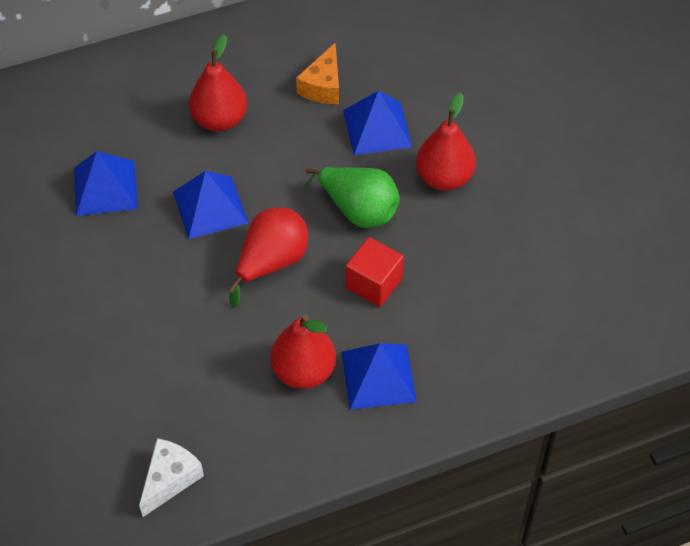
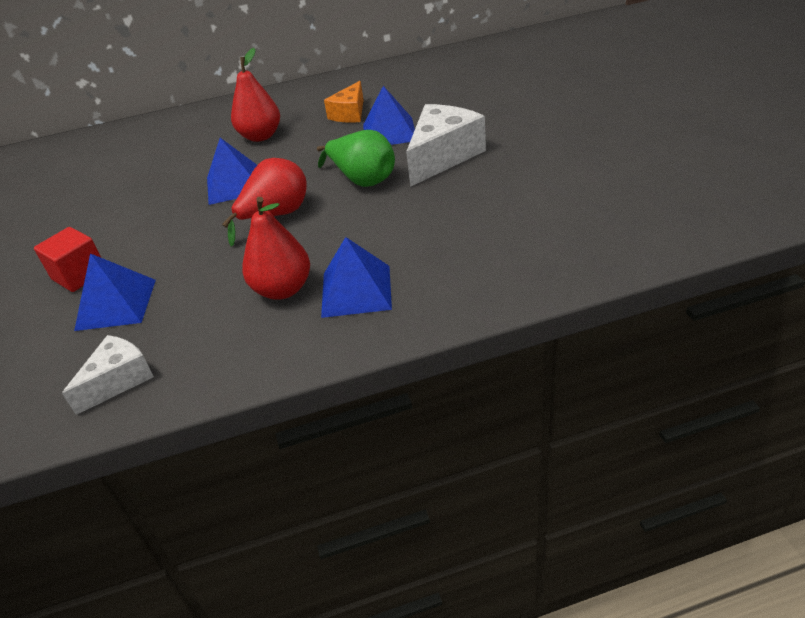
camera: 10 degrees right, 15 degrees down
(105, 188) = (153, 178): blue pyramid -> blue pyramid (116, 304)
(374, 283) = (366, 225): red cube -> red cube (79, 275)
(444, 178) = (442, 156): red pear -> white cheese

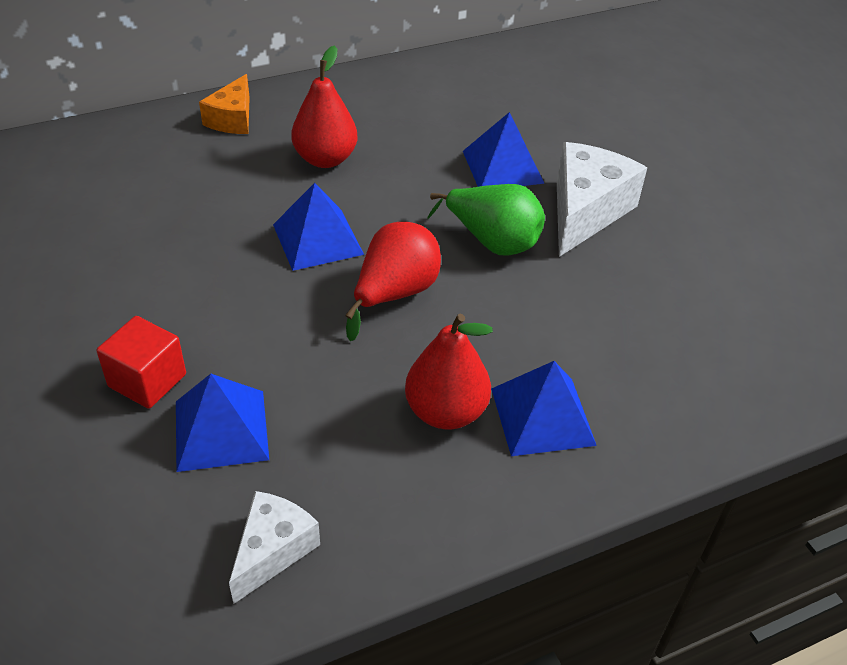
camera: 15 degrees left, 5 degrees up
(350, 114) = (438, 131): orange cheese -> orange cheese (232, 119)

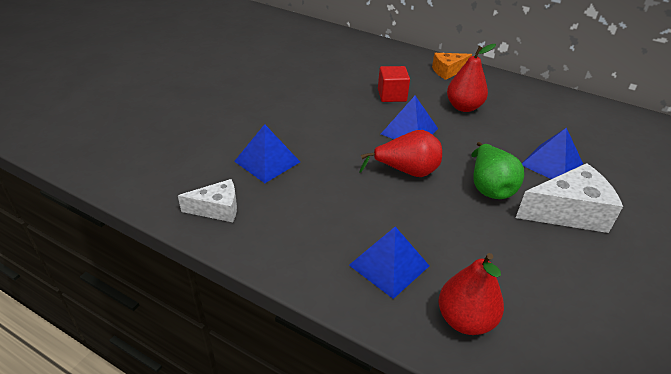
camera: 55 degrees right, 5 degrees down
(147, 380) = (272, 129): red cube -> red cube (392, 95)
(445, 412) = (351, 226): red pear -> red pear (465, 319)

